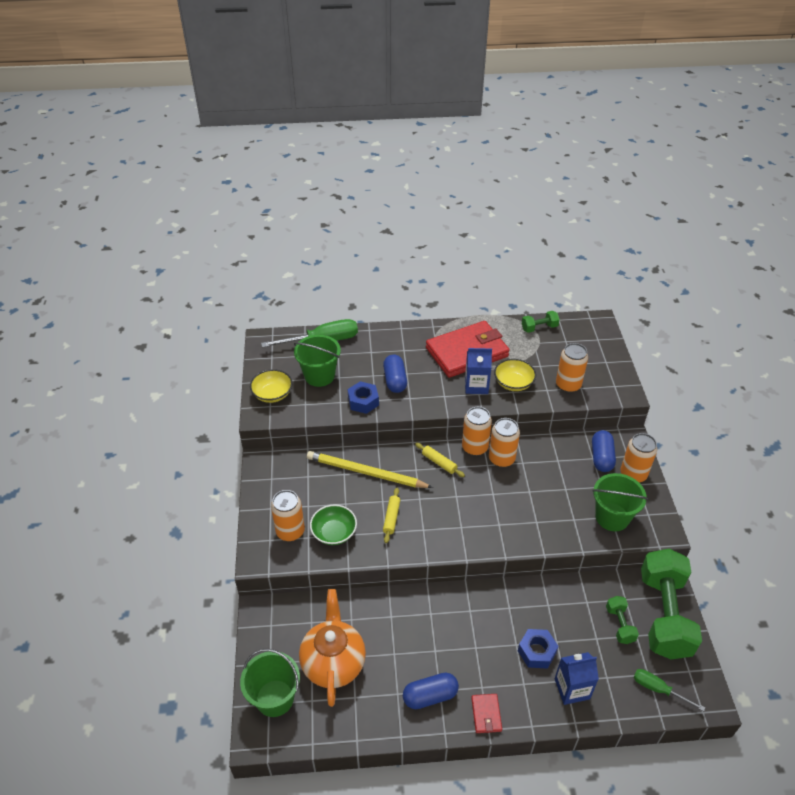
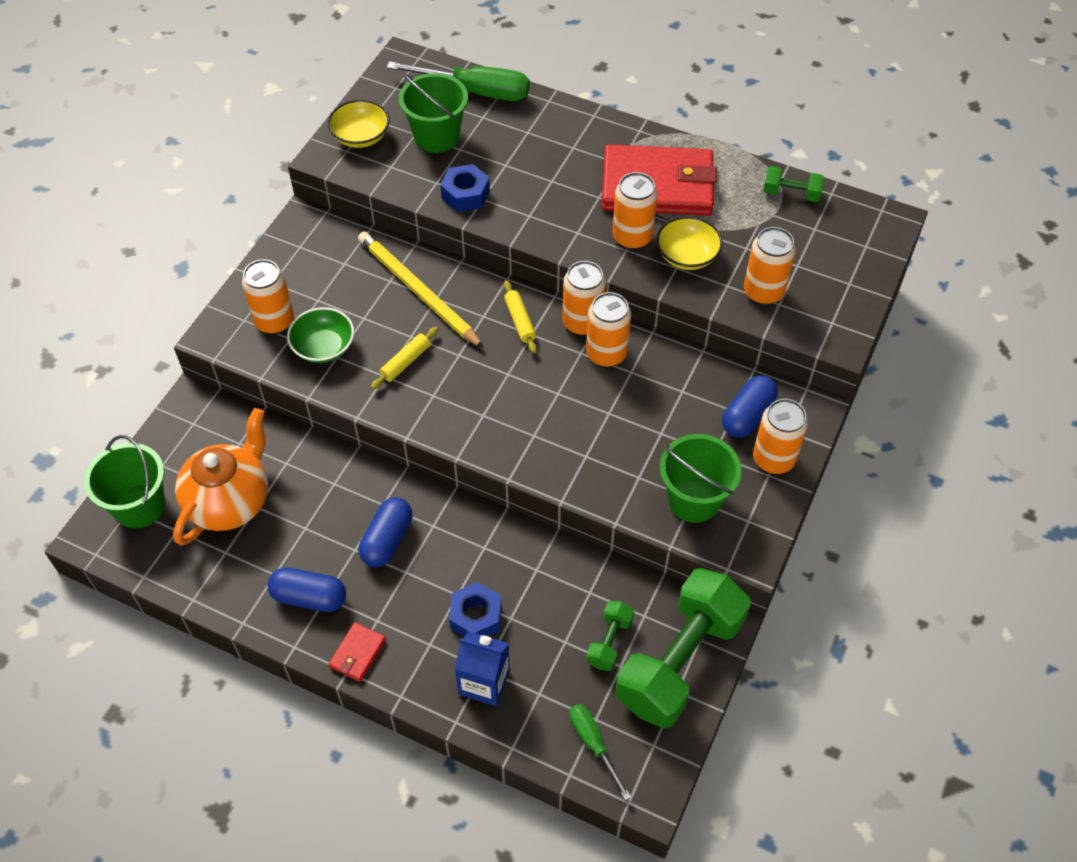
camera: 30 degrees right, 10 degrees up
(395, 380) = (528, 184): blue capsule -> blue capsule (387, 540)
(476, 386) = (632, 237): blue carton -> orange can

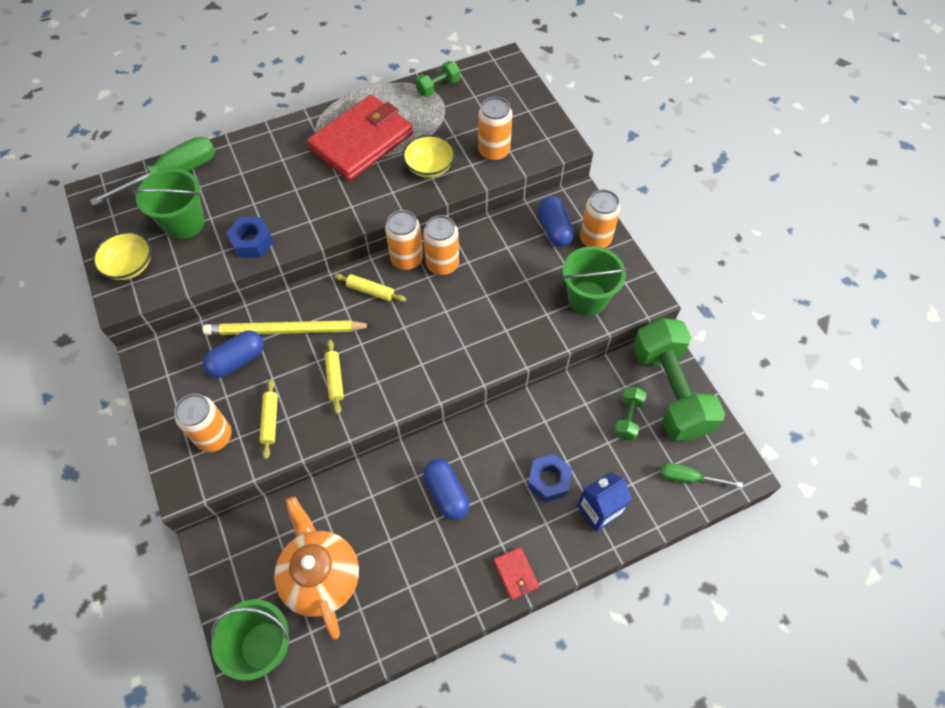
camera: 50 degrees left, 5 degrees up
(309, 597) = (447, 576): blue capsule -> blue capsule (237, 360)
(323, 347) = (270, 420): green bowl -> yellow rolling pin
(609, 642) = (627, 418): green dumbbell -> green dumbbell turned 45 degrees clockwise
(632, 237) = (386, 182): orange can -> none

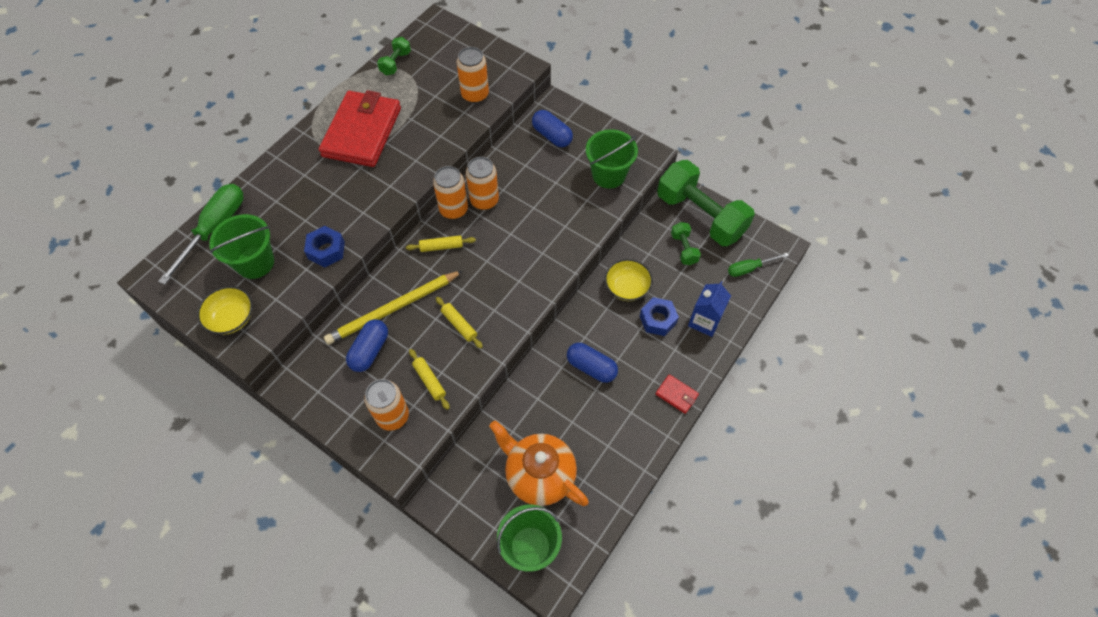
camera: 30 degrees left, 0 degrees up
(429, 166) = (432, 128): yellow bowl -> yellow bowl (627, 287)
(595, 239) = (586, 130): orange can -> none

